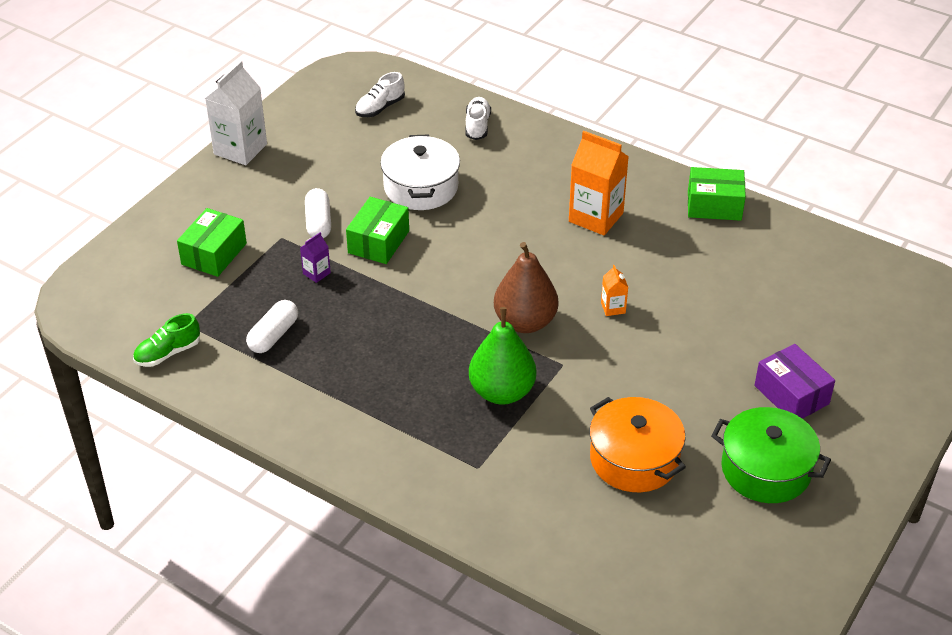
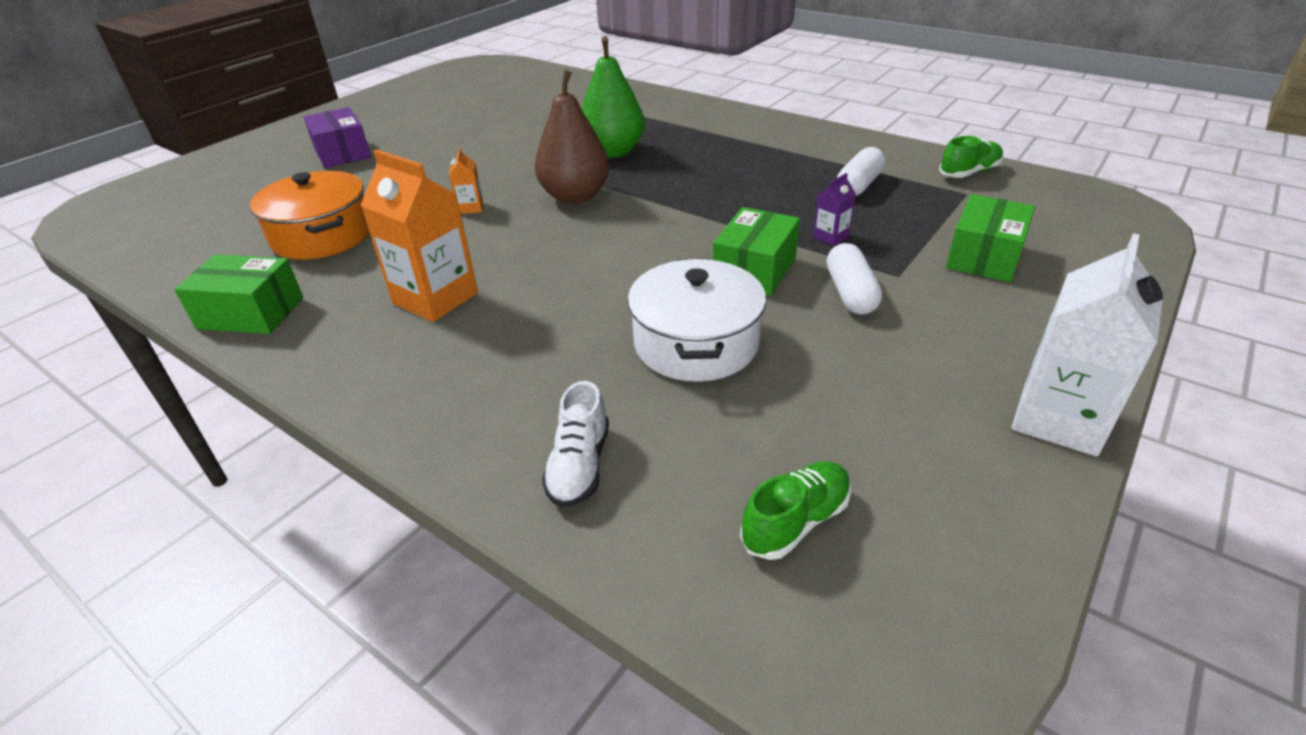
camera: 175 degrees left, 5 degrees down
(380, 108) = (795, 522): white shoe -> green shoe
(634, 459) = (510, 121): orange pot -> orange pot (322, 235)
(766, 469) = (407, 118): green pot -> none

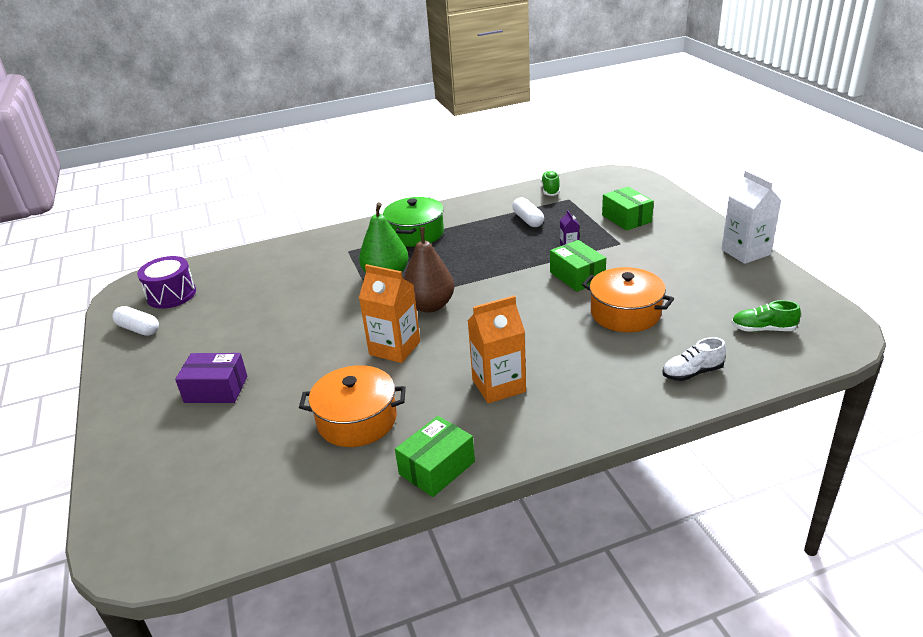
camera: 55 degrees left, 5 degrees down
(470, 208) = (394, 348): orange carton -> orange carton, size x2.14
(481, 80) = (171, 295): none -> purple drum
(579, 466) = (692, 373): white shoe -> white shoe turned 120 degrees clockwise
(696, 343) = (625, 313): white pot -> orange pot
(725, 134) = (415, 233): none -> green pot
(795, 522) = (763, 329): green shoe -> green shoe turned 75 degrees counterclockwise
(850, 293) = (623, 260): white capsule -> white capsule (138, 329)

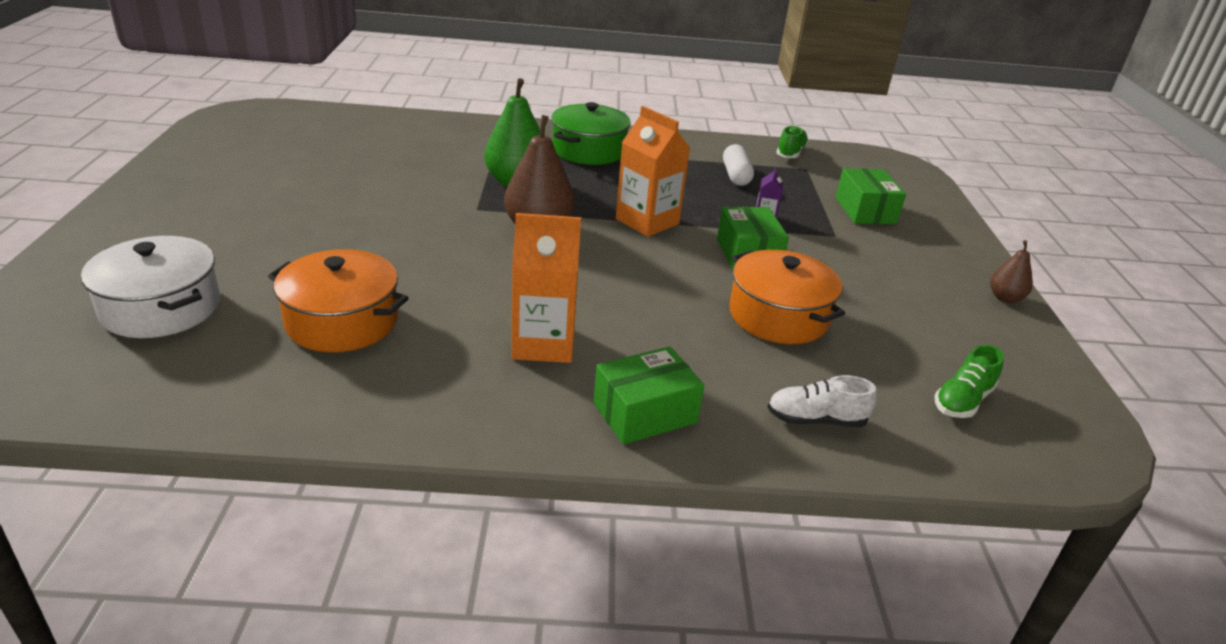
camera: 15 degrees right, 0 degrees up
(138, 329) = (209, 151): white capsule -> none
(171, 295) = (273, 130): purple drum -> none
(216, 389) = (225, 235): purple box -> none
(223, 458) = (161, 308): none -> white pot
(394, 348) = (457, 259): orange carton -> orange carton (647, 221)
(437, 468) = (383, 411): green box -> green box (645, 413)
(745, 252) = (1005, 298): white carton -> brown pear
(763, 329) = (962, 401): green shoe -> green shoe turned 75 degrees counterclockwise

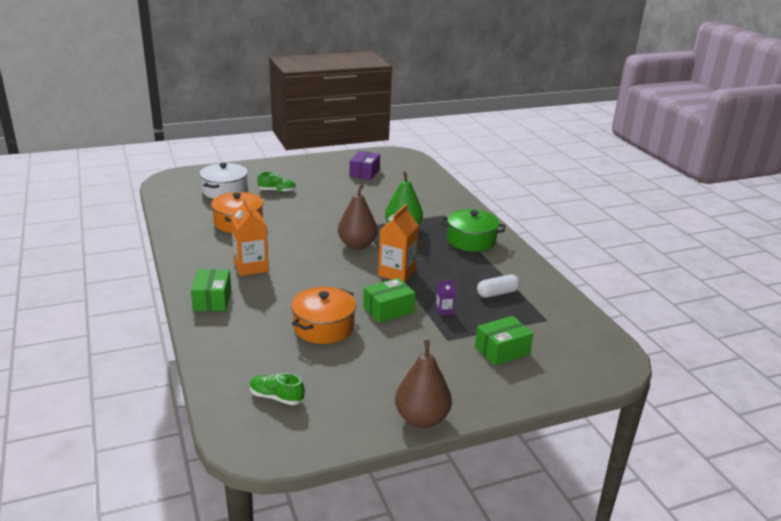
camera: 70 degrees right, 5 degrees down
(275, 157) = (364, 173): none -> purple box
(645, 413) = (212, 300): green box -> green box turned 45 degrees clockwise
(790, 153) = (567, 311): green shoe -> green shoe (277, 191)
(816, 420) = (231, 347): white shoe -> none
(1005, 298) = (421, 419): brown pear -> brown pear, size x1.89

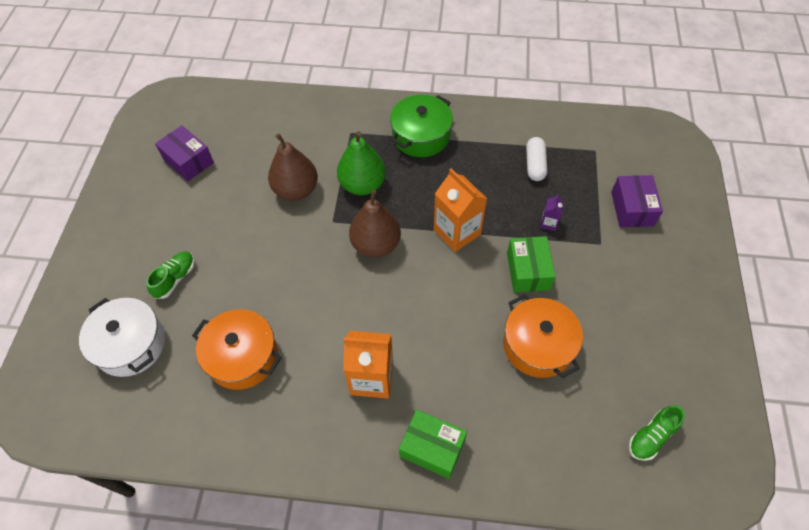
camera: 60 degrees left, 30 degrees up
(421, 419) = (717, 319): brown pear -> brown pear (296, 190)
(502, 350) = (632, 208): green box -> purple box

